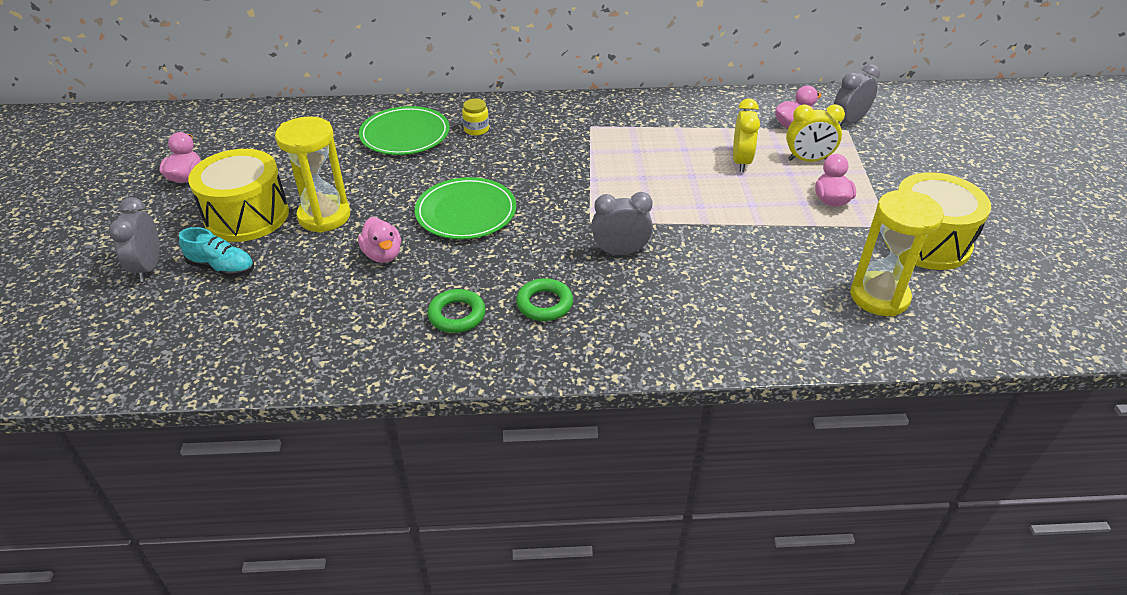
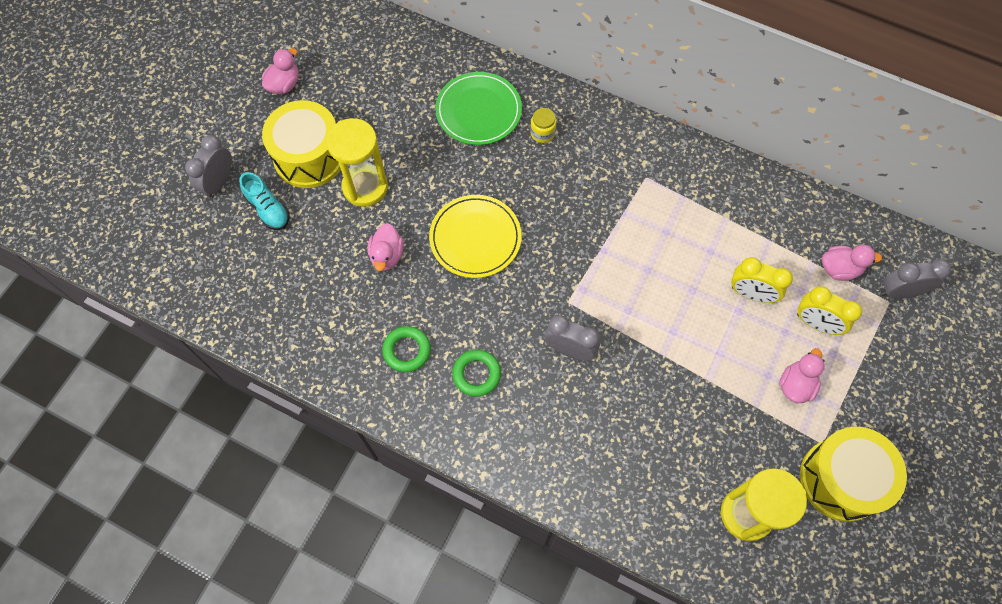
camera: 30 degrees right, 25 degrees up
(466, 212) = (475, 238): green plate -> yellow plate
(741, 162) = (751, 294): yellow clock -> yellow clock turned 75 degrees clockwise

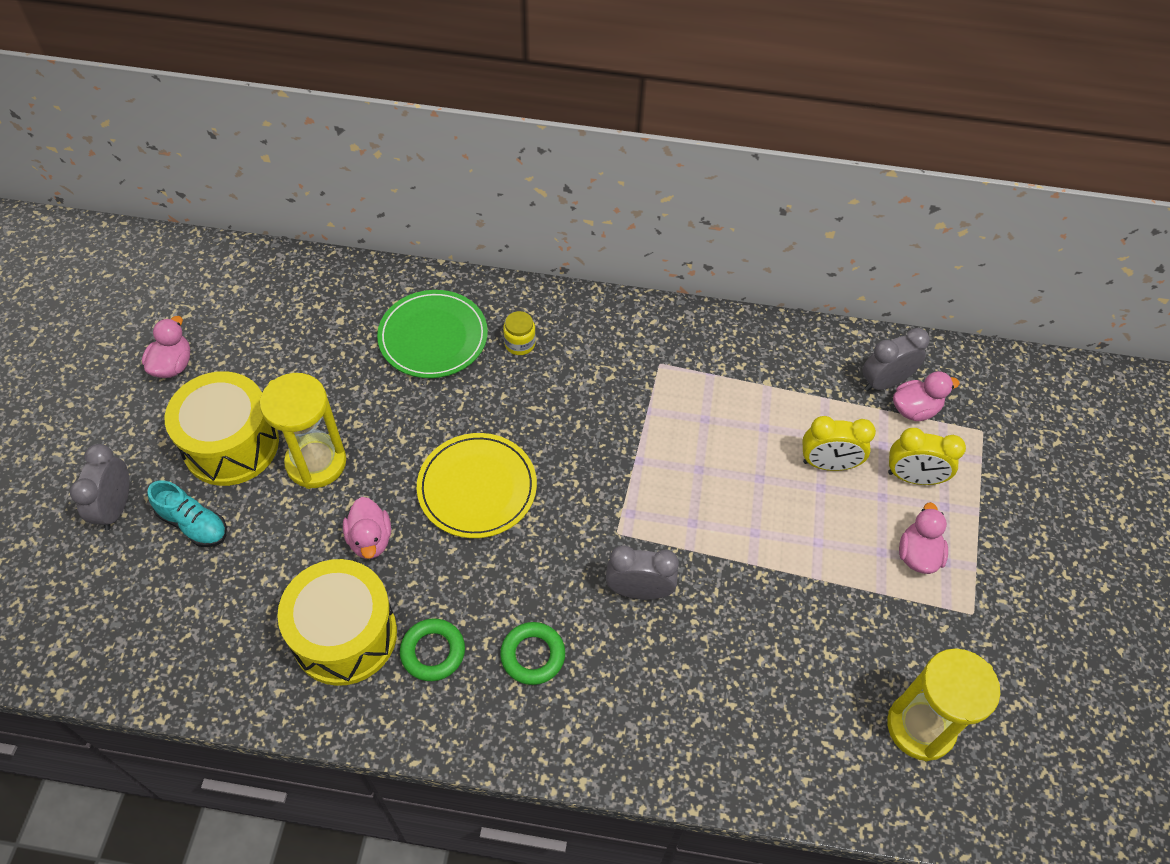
camera: 20 degrees left, 10 degrees down
(841, 479) = (1011, 650): yellow drum -> yellow drum (344, 635)
(900, 292) = (989, 417): grey clock -> grey clock (884, 382)

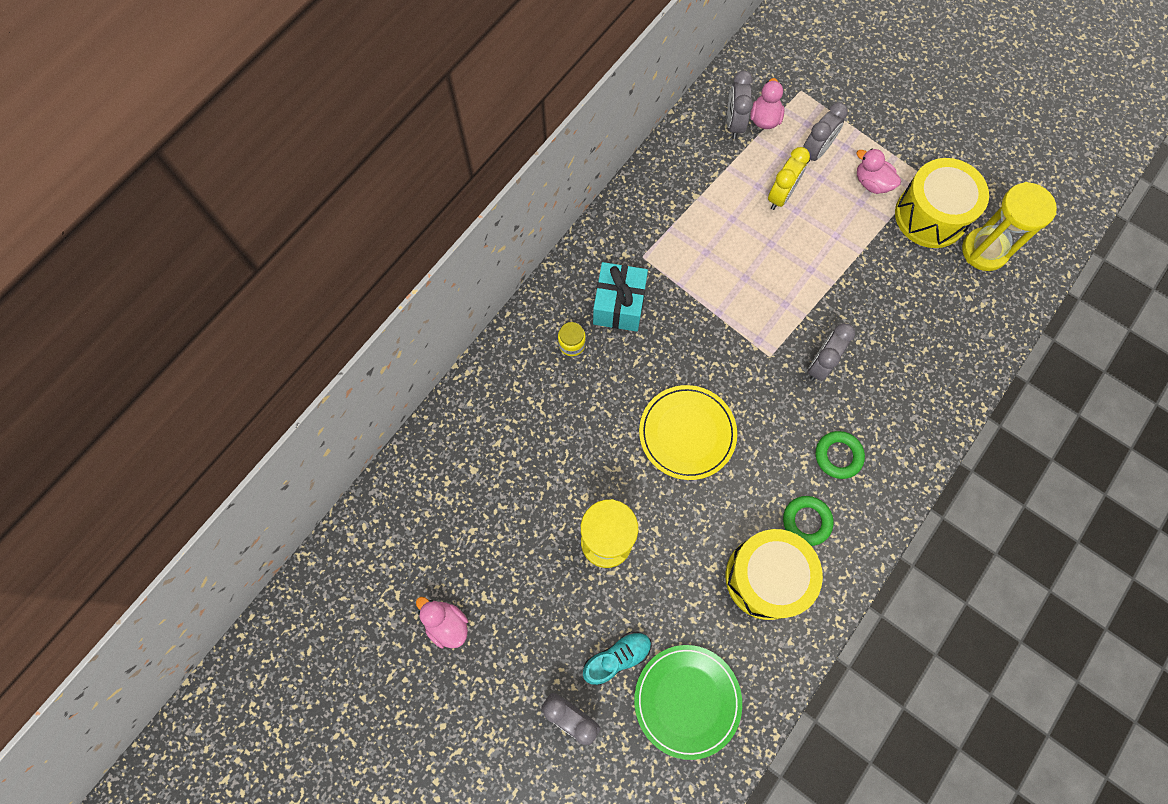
camera: 60 degrees left, 15 degrees up
(231, 445) = (555, 602): yellow drum -> yellow drum (930, 216)
(370, 539) = (695, 528): pink duck -> none
(433, 337) = (530, 405): green plate -> green plate (687, 700)
(589, 366) = (619, 305): none -> turquoise gift
(913, 477) = (815, 152): yellow clock -> grey clock

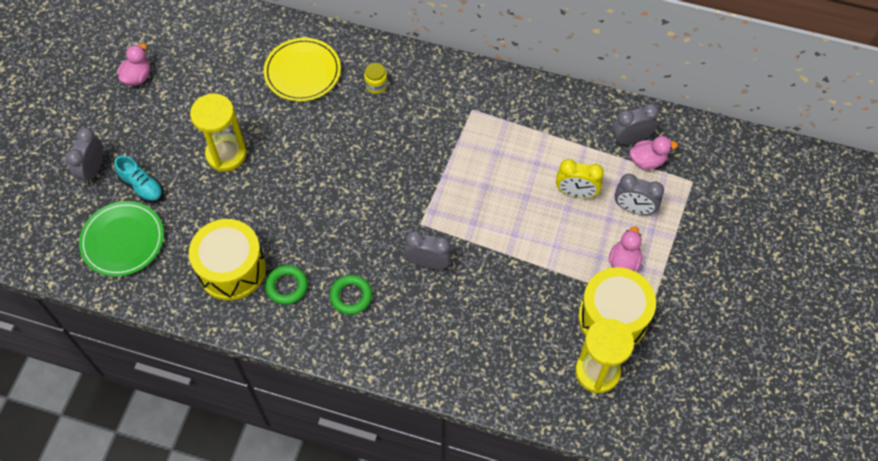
camera: 70 degrees right, 10 degrees down
(619, 305) = (422, 106): turquoise gift -> none
(687, 433) = (331, 183): yellow plate -> yellow plate (302, 72)

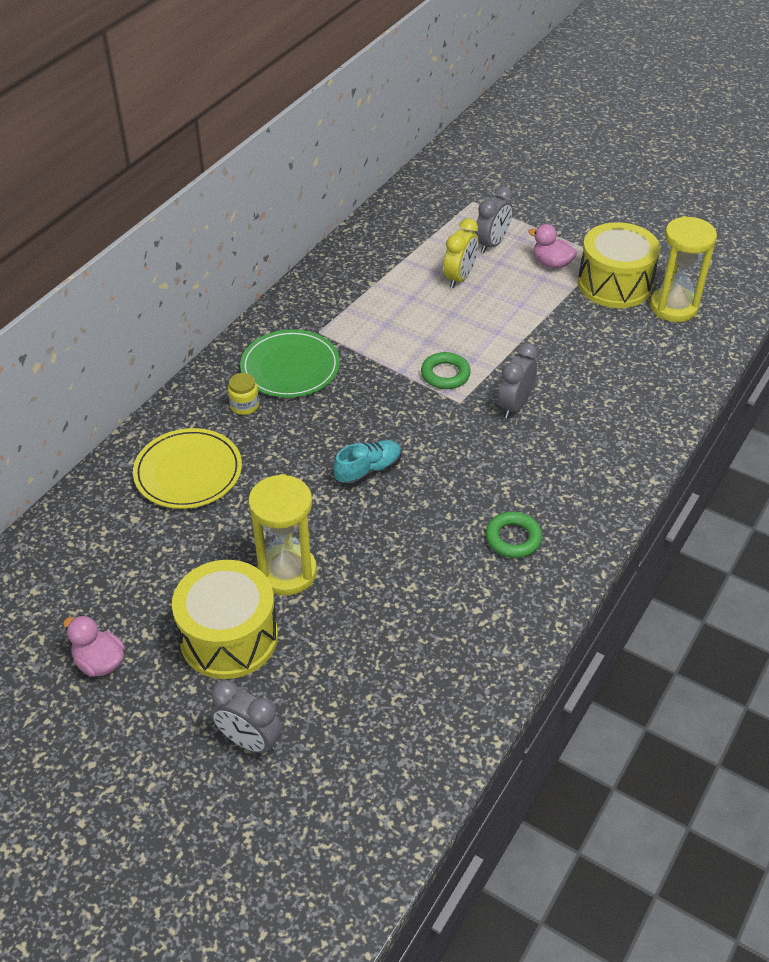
camera: 75 degrees left, 15 degrees down
(123, 240) = (388, 715): green plate -> green plate (290, 367)
(142, 186) = (303, 680): turquoise shoe -> turquoise shoe (368, 471)
(232, 269) = (472, 592): yellow drum -> yellow drum (229, 637)
(351, 296) = (542, 479): green ring -> green ring (445, 374)
(630, 139) = (407, 228): grey clock -> none
(647, 161) = (438, 223): pink duck -> none

